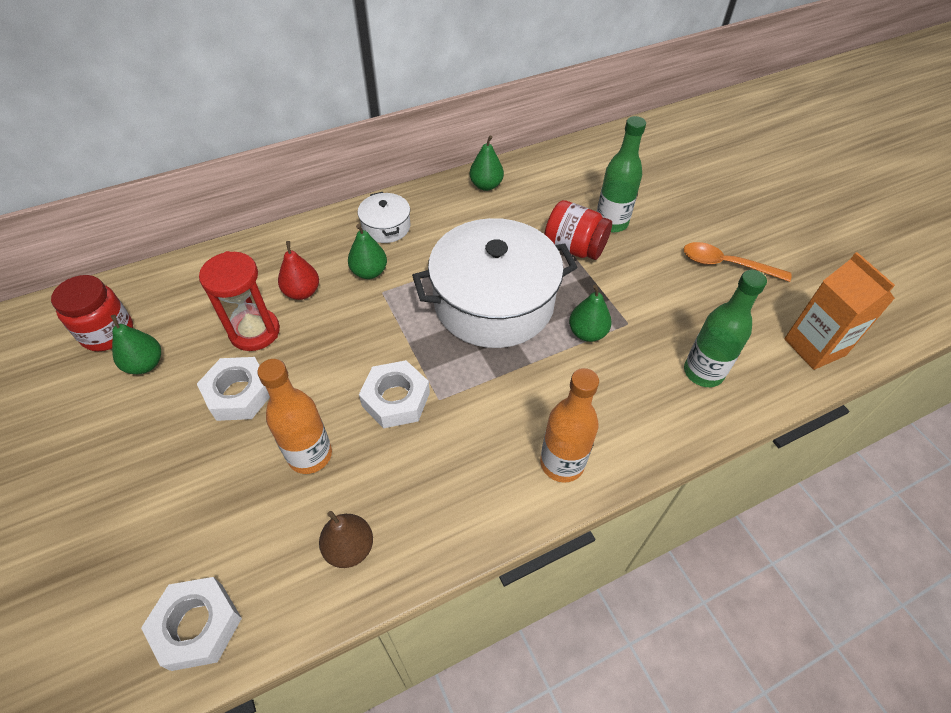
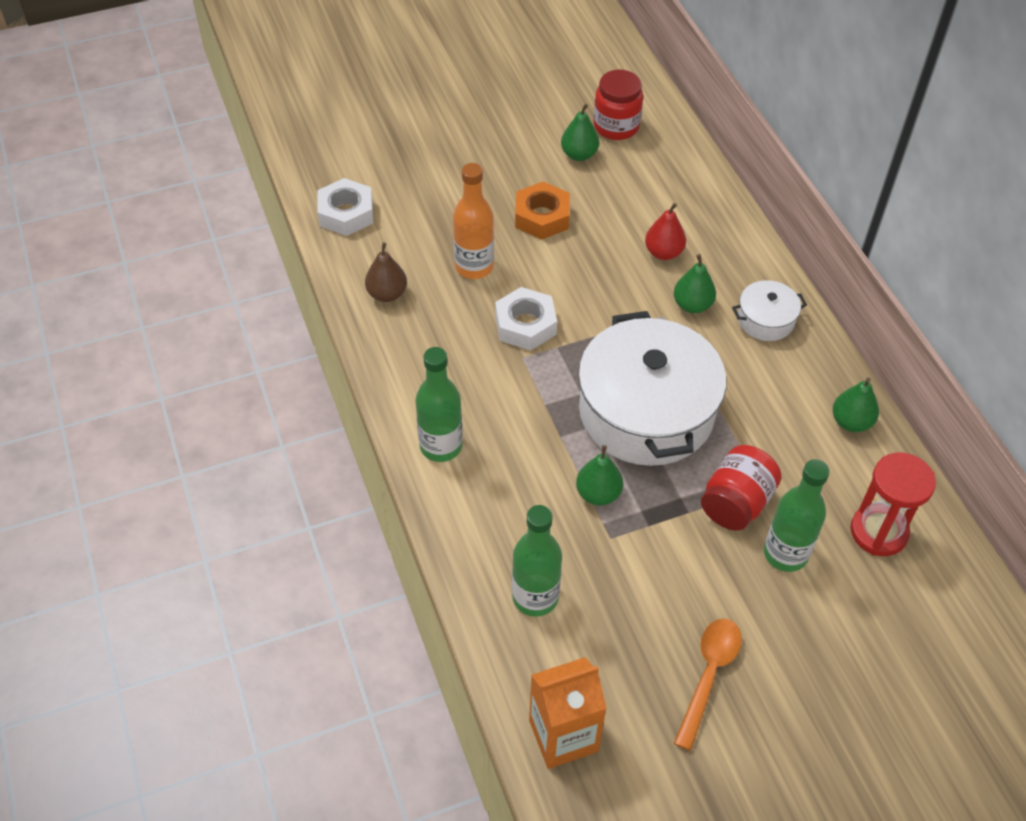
camera: 95 degrees right, 0 degrees up
(239, 394) = (542, 217): white nut -> orange nut
(255, 332) = (613, 221): red hourglass -> red hourglass (878, 532)
(562, 463) = (441, 446): orange bottle -> green bottle

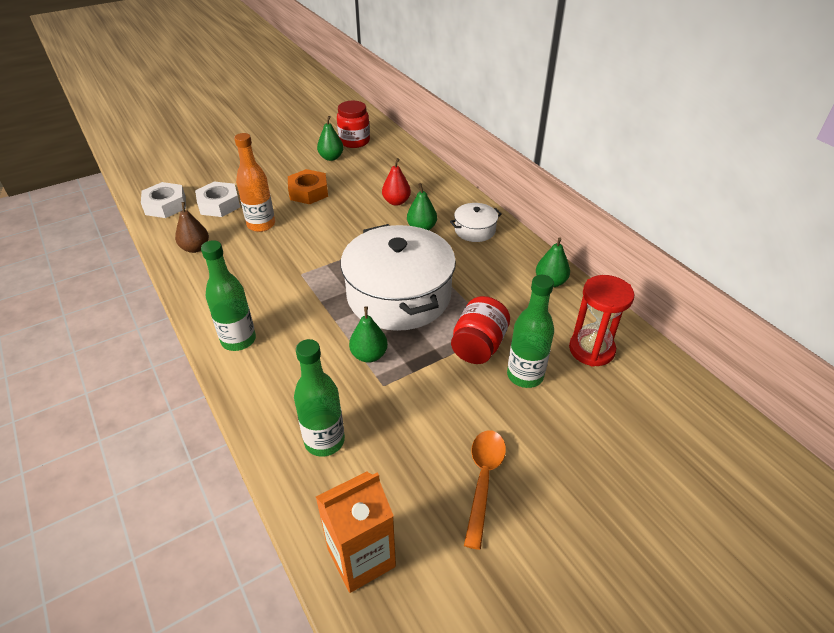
camera: 10 degrees left, 10 degrees down
(525, 325) = (301, 254): white nut -> white nut (219, 205)

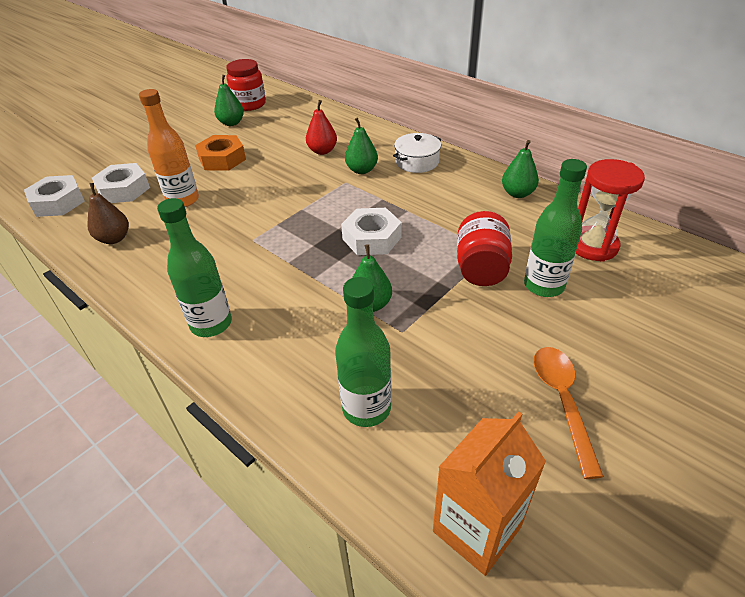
camera: 15 degrees left, 0 degrees up
(399, 295) = (371, 238): white pot -> white nut

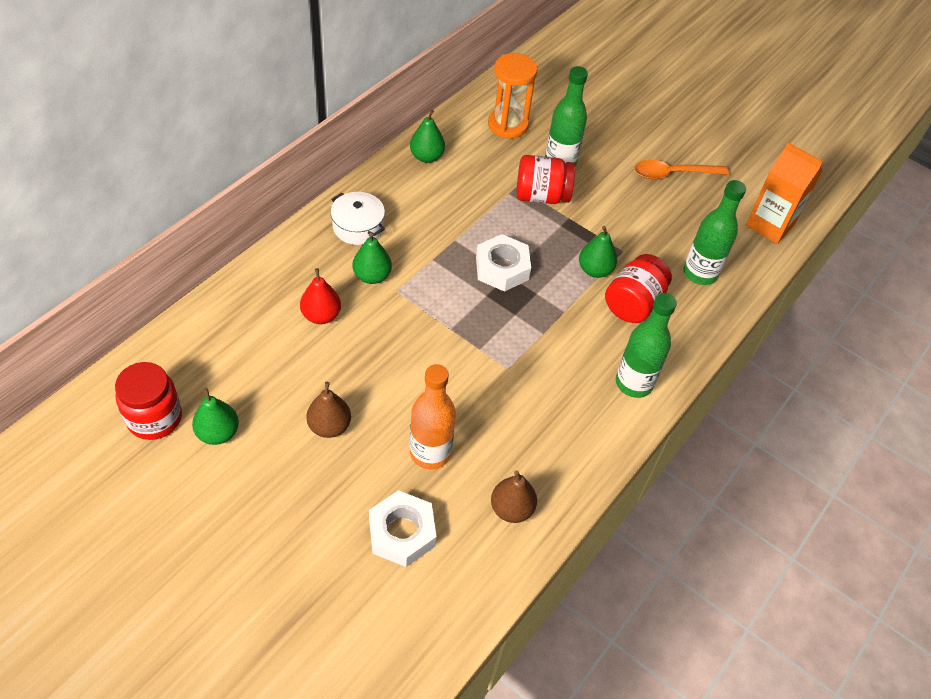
camera: 100 degrees left, 10 degrees up
(58, 202) = (431, 612): white nut -> none
(222, 159) = (329, 426): orange nut -> brown pear
(319, 333) = (633, 303): none -> red jar
(593, 246) = (508, 125): red hourglass -> orange hourglass

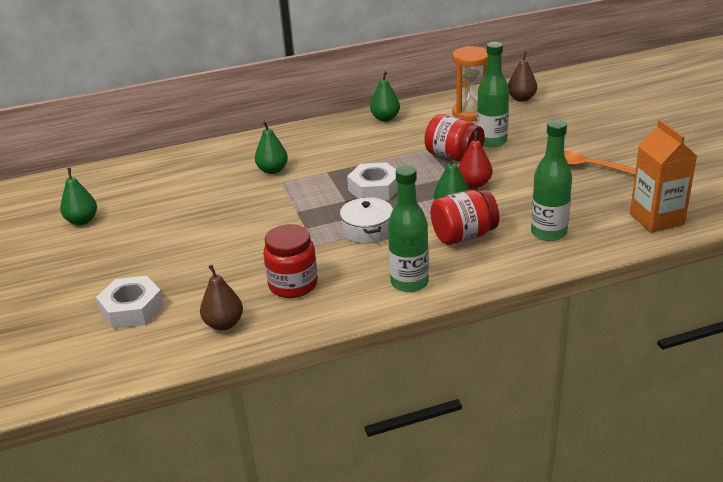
camera: 40 degrees right, 20 degrees down
(154, 418) = (56, 203): red jar -> red jar (293, 285)
(321, 315) = (214, 181): red pear -> red pear (474, 184)
(329, 426) = (152, 238): brown pear -> brown pear (521, 99)
(358, 227) = (292, 143): white pot -> white pot (367, 230)
(430, 452) = (203, 273): orange bottle -> none

